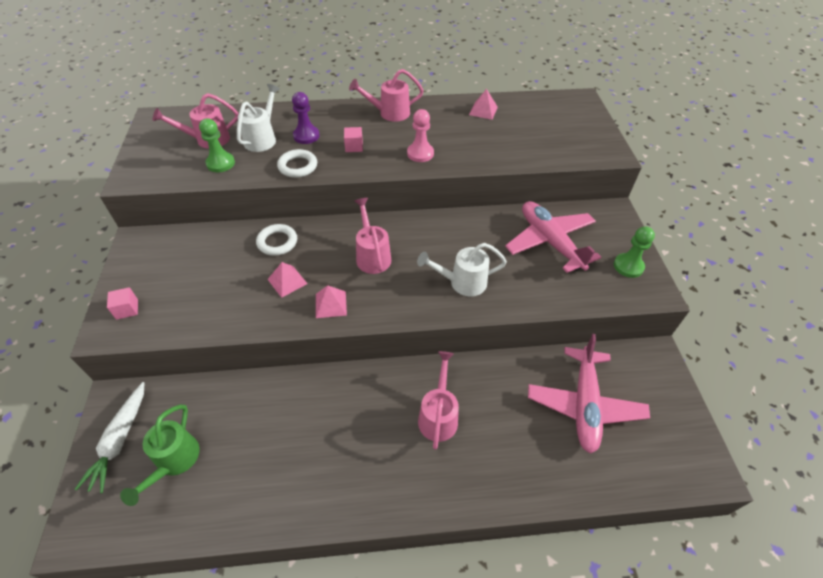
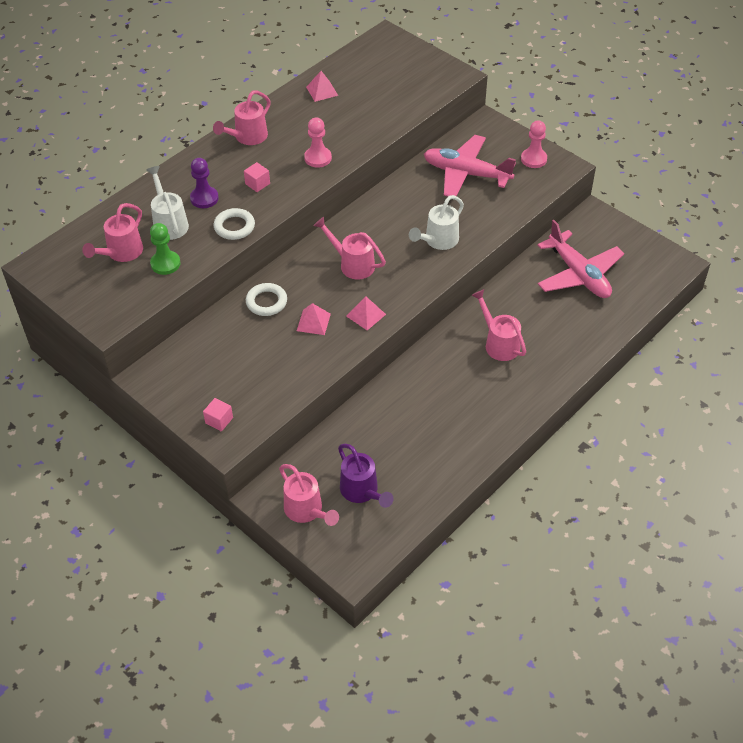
camera: 40 degrees left, 0 degrees up
(119, 440) = (306, 511): white carrot -> pink watering can
(174, 461) = (362, 491): green watering can -> purple watering can
(628, 266) = (533, 159): green pawn -> pink pawn

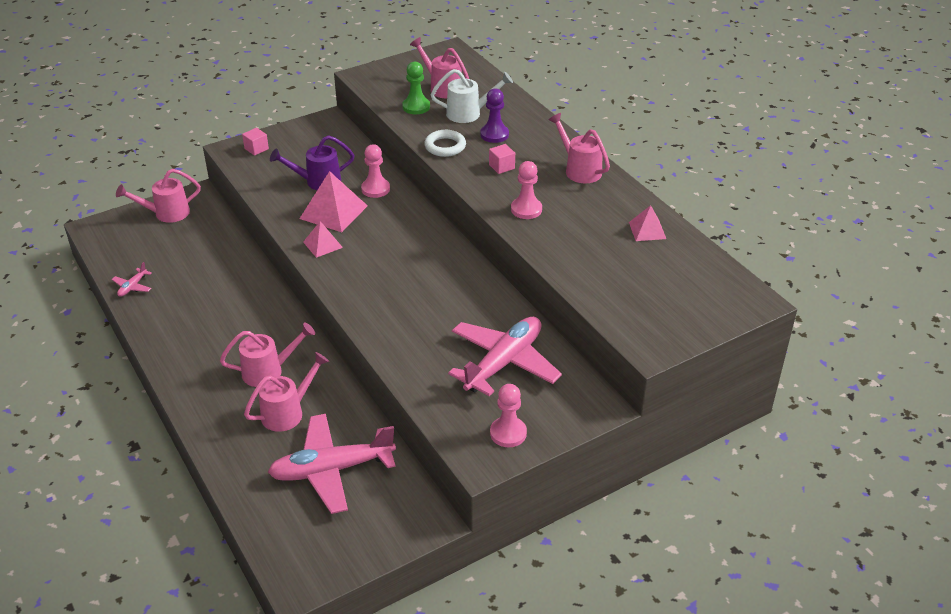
camera: 105 degrees right, 10 degrees down
(266, 302) = (375, 189): white ring -> pink pawn
(313, 322) = (333, 212): pink pyramid -> pink pyramid, size x1.73
(352, 264) = (397, 248): pink watering can -> pink watering can (287, 412)
(362, 491) = (161, 245): purple watering can -> purple watering can (318, 181)
(433, 487) = (133, 287): none -> pink plane
(438, 241) = (400, 314): white watering can -> none

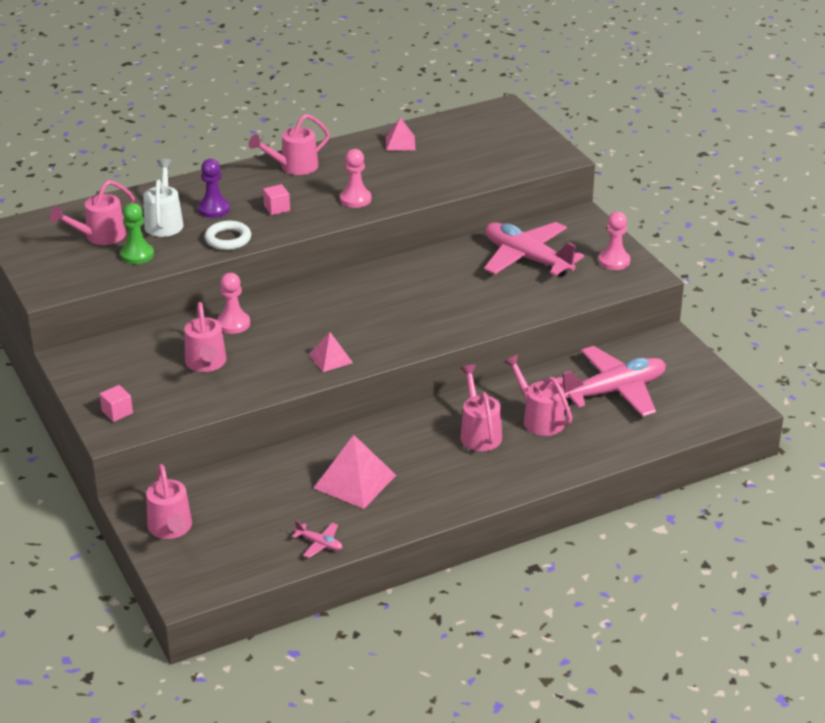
camera: 85 degrees left, 5 degrees down
(318, 181) = (206, 364): purple watering can -> pink watering can
(332, 470) = (614, 391): pink plane -> pink plane turned 105 degrees counterclockwise
(333, 212) = (271, 352): pink pyramid -> pink pyramid (354, 481)

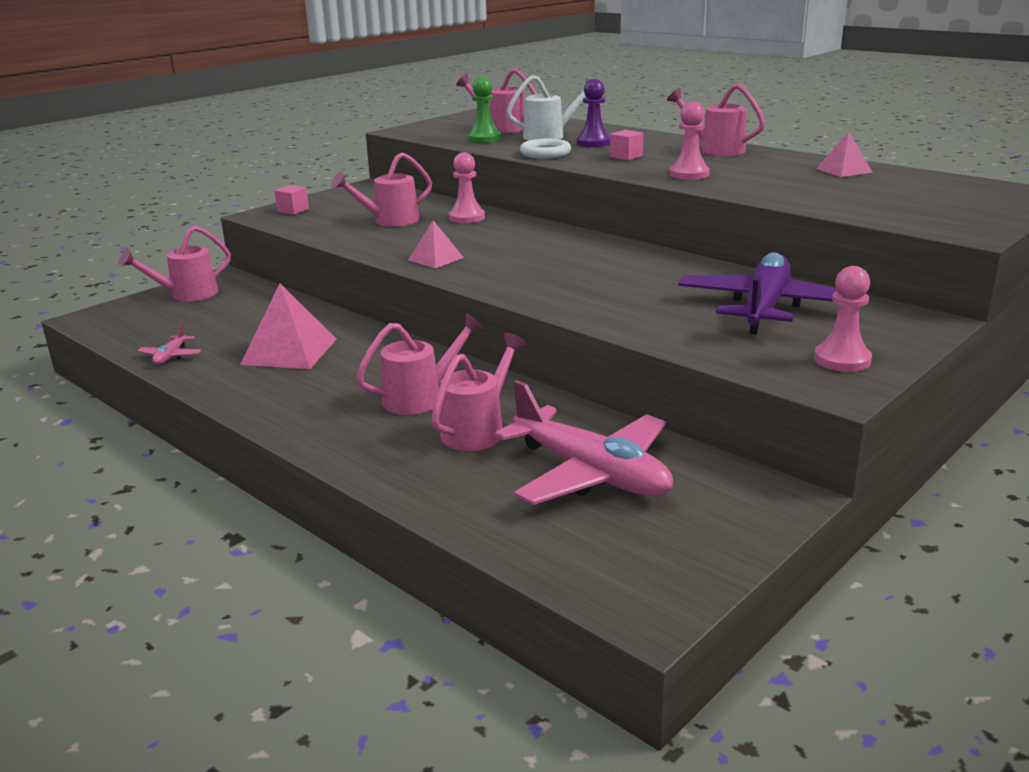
camera: 70 degrees right, 10 degrees down
(527, 258) = (764, 308): pink plane -> purple plane

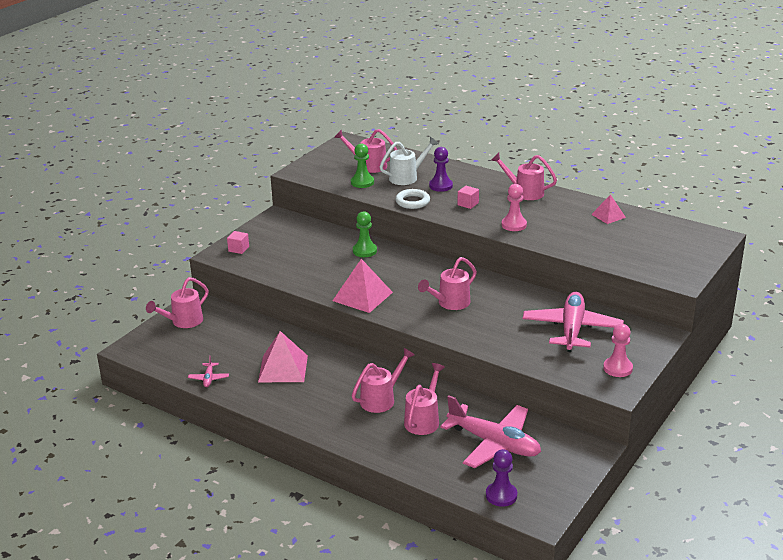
camera: 10 degrees left, 5 degrees up
(390, 221) = (313, 258): pink watering can -> pink watering can (450, 303)
(435, 259) = (362, 296): pink pyramid -> pink pyramid, size x1.73
(467, 218) = (364, 251): pink pawn -> green pawn
(576, 560) = (501, 495): none -> purple pawn
(764, 308) = (572, 329): purple plane -> pink plane

